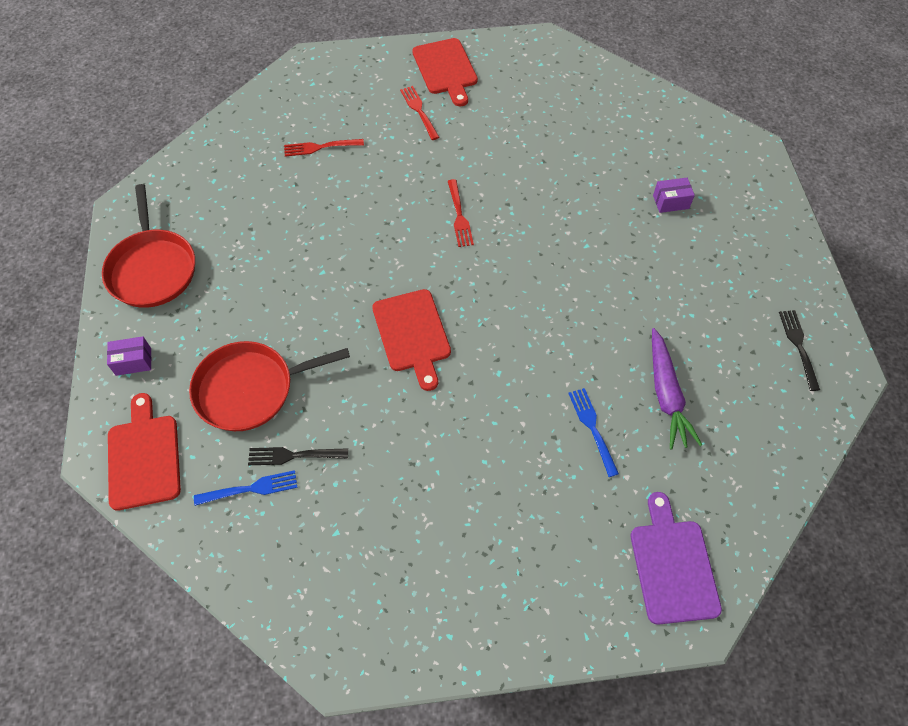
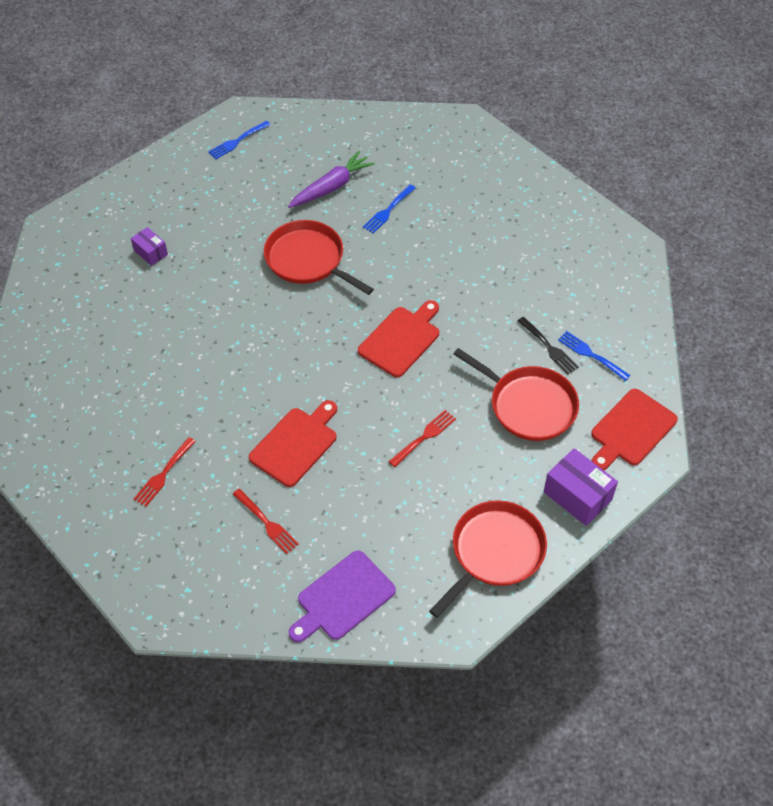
camera: 125 degrees left, 5 degrees down
(133, 361) = (577, 496): purple box -> purple box, size x1.70
(445, 69) = (90, 486): red cutting board -> red cutting board (296, 444)
(459, 215) = (267, 374): red fork -> red fork (424, 437)
(572, 316) = (308, 260): none -> red pan
(673, 565) = (444, 140): purple cutting board -> purple cutting board (342, 598)
(799, 347) = (238, 141): black fork -> blue fork

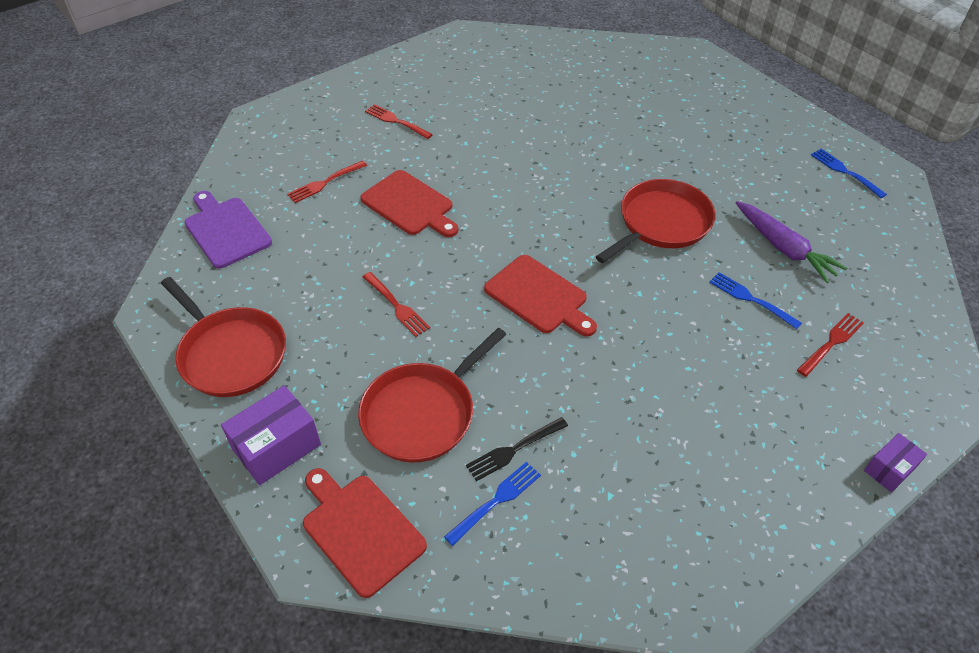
camera: 95 degrees right, 5 degrees down
(151, 252) = (665, 111): purple box -> purple box (889, 469)
(425, 172) = (831, 343): none -> red fork

